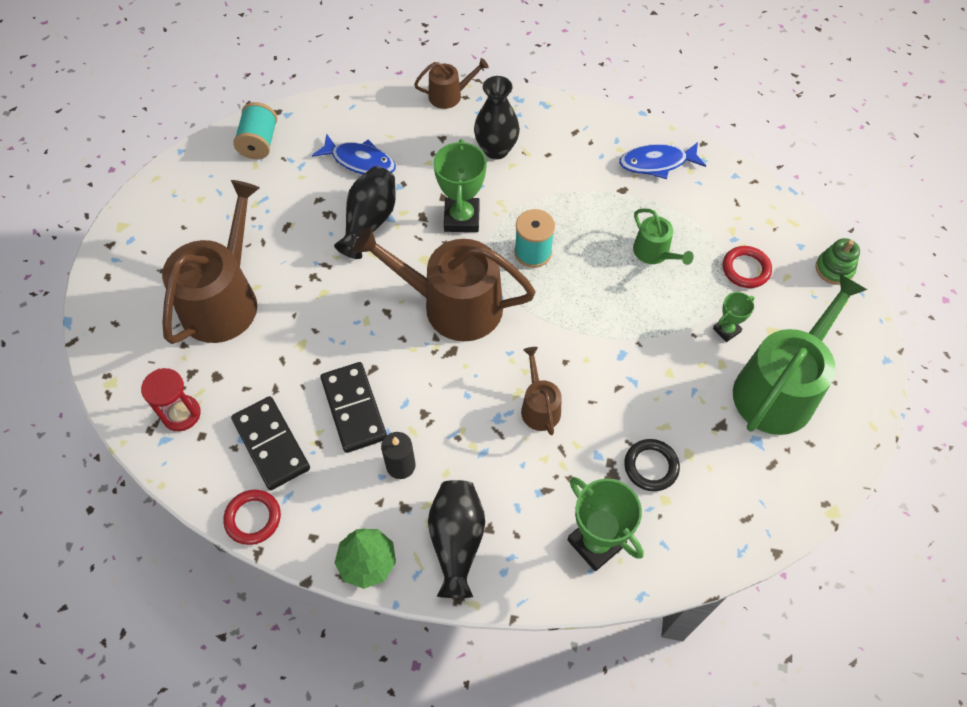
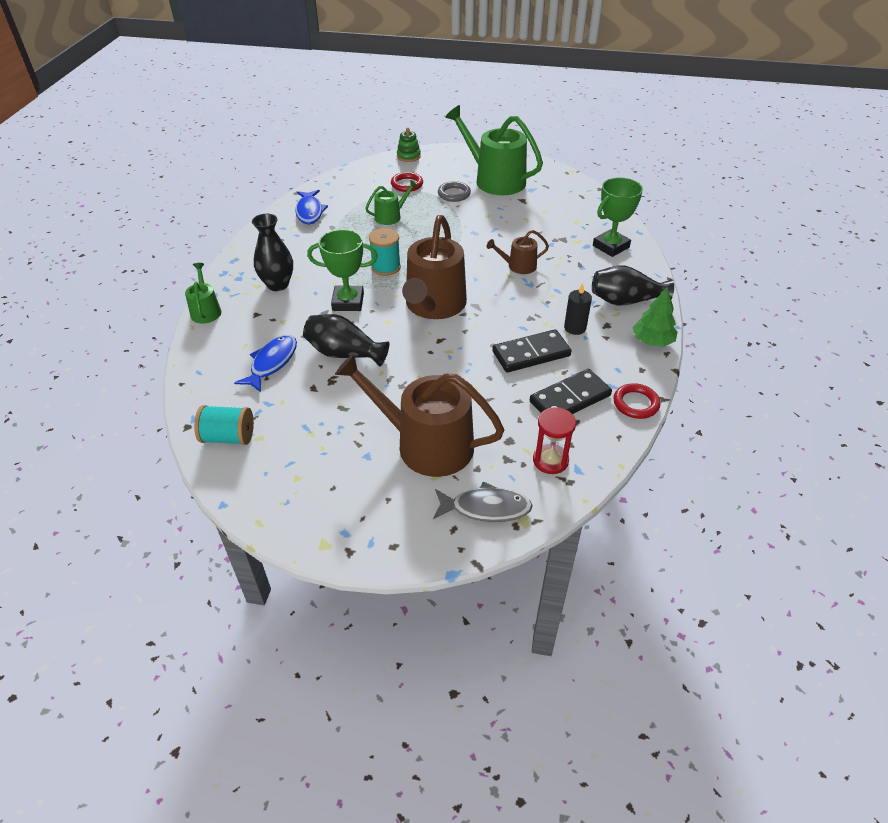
camera: 90 degrees left, 15 degrees down
(132, 350) = (486, 508): none -> grey fish
(449, 95) = (206, 310): brown watering can -> green watering can
(651, 466) = (555, 225): black ring -> none
(726, 330) = (454, 194): green trophy -> grey ring

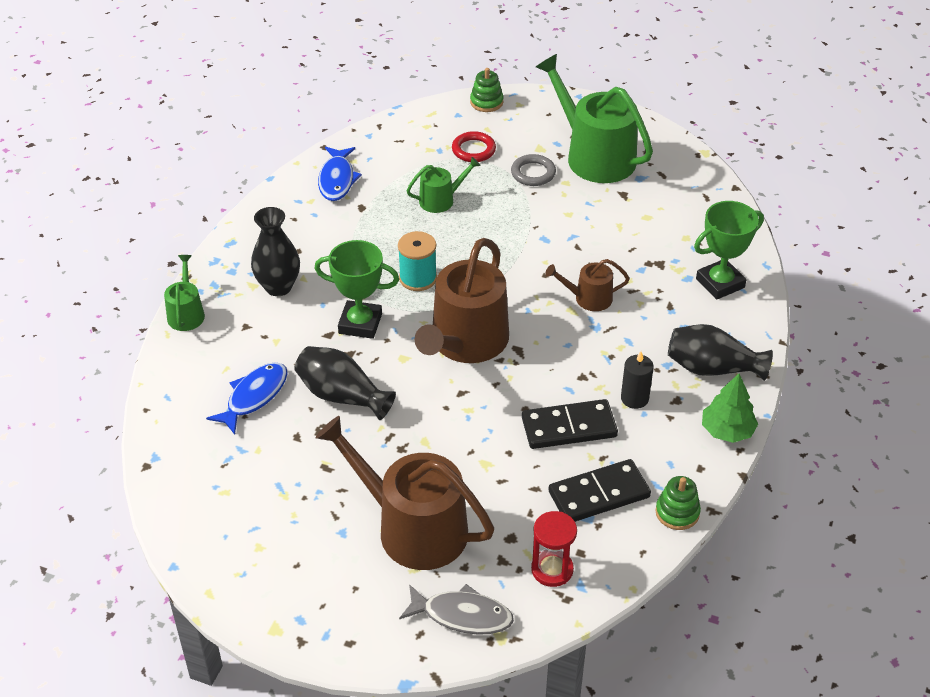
camera: 10 degrees right, 0 degrees up
(228, 437) = (190, 486): turquoise spool -> none
(635, 403) = (677, 512): red ring -> green stacking toy

